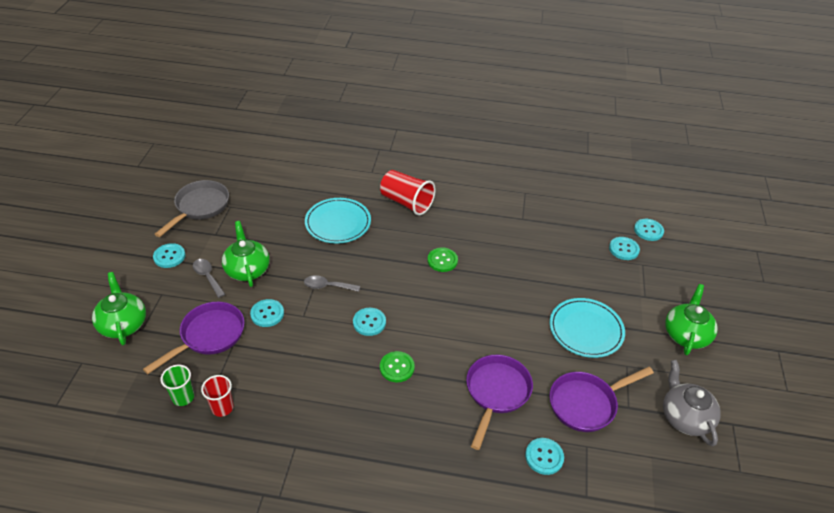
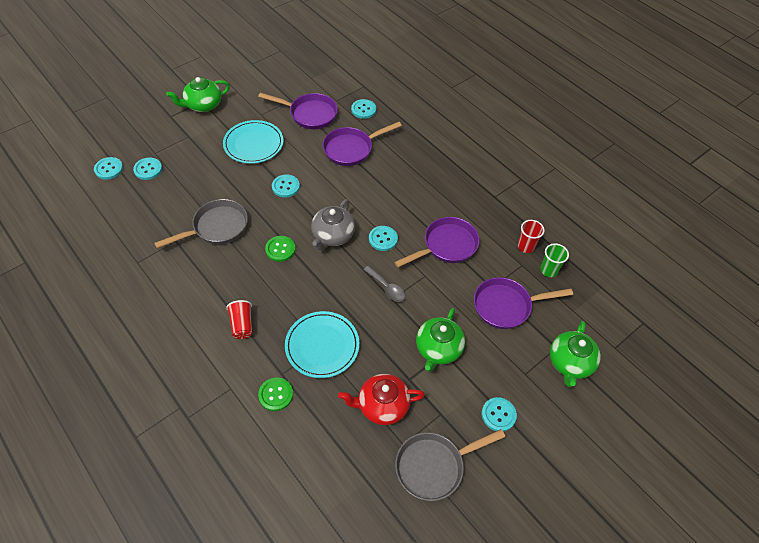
camera: 140 degrees left, 10 degrees up
(207, 277) = (476, 365): grey spoon -> none
(262, 216) = (382, 405): none -> red teapot
(267, 314) = (450, 295): turquoise button -> turquoise button (285, 187)
(305, 354) = (446, 246): none -> purple pan
(397, 367) = (394, 199): green button -> green button (276, 394)
(406, 202) = (242, 325): red cup -> red cup, size x0.61
(509, 244) = (216, 227): none -> grey pan
(685, 417) = (270, 79): grey teapot -> grey teapot (333, 235)

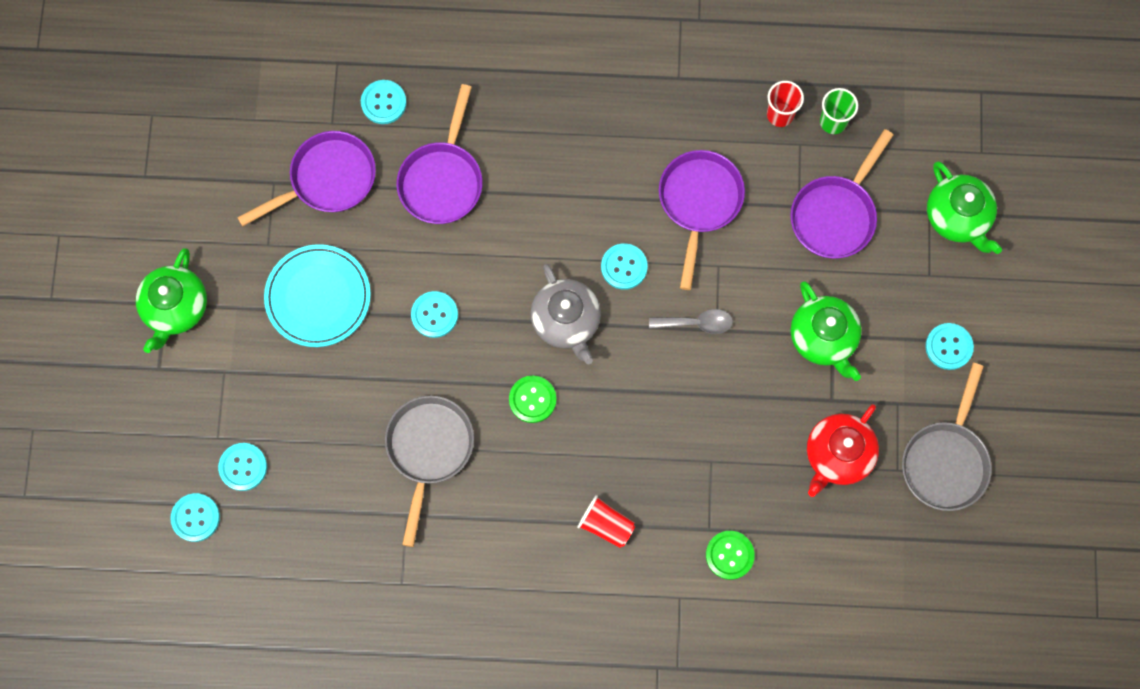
camera: 45 degrees left, 20 degrees up
(322, 346) = (711, 458): turquoise plate -> none

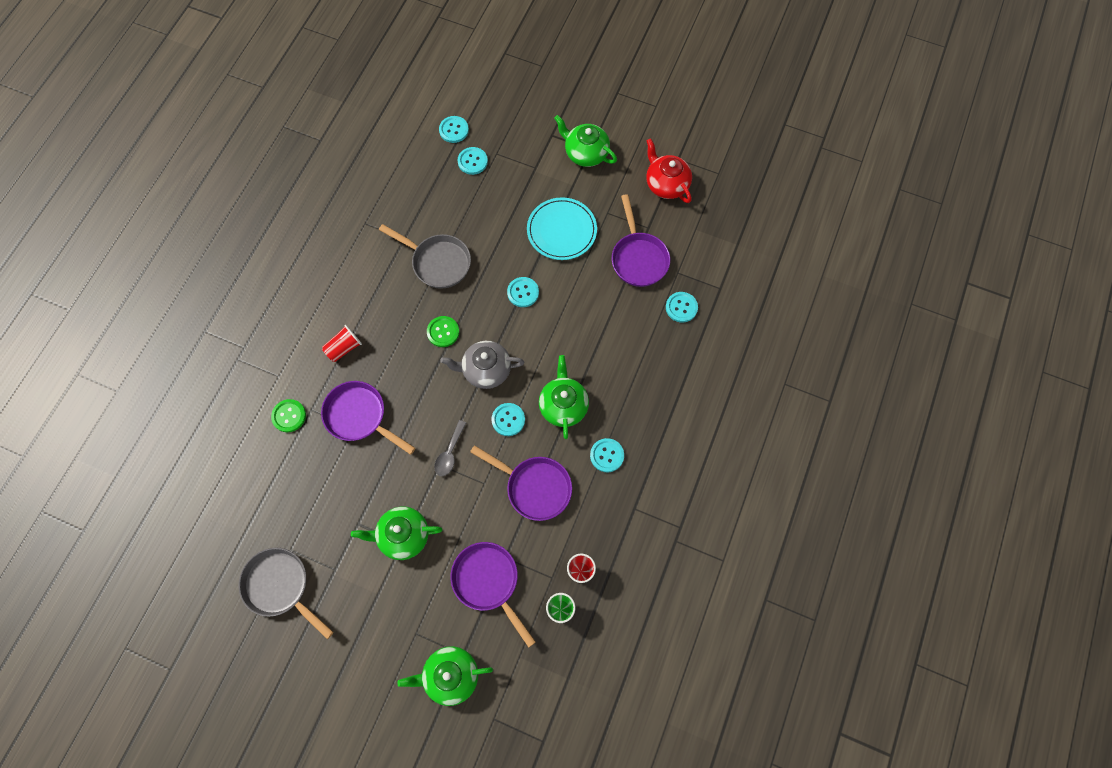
camera: 110 degrees right, 5 degrees down
(442, 180) = (613, 326): purple pan -> purple pan (359, 416)
(578, 205) = (563, 405): none -> green teapot
(837, 455) = (319, 512): red teapot -> red teapot (666, 184)
(948, 347) = (358, 624): turquoise button -> turquoise button (607, 455)

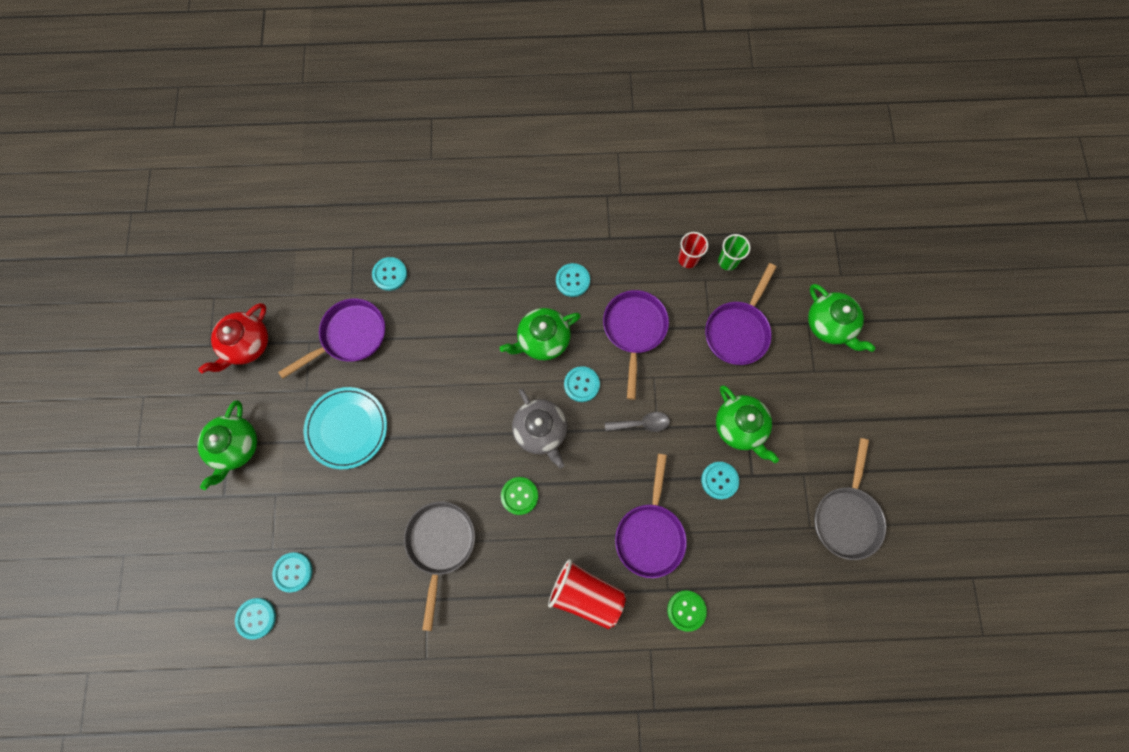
camera: 115 degrees left, 5 degrees up
(344, 348) = (586, 594): red cup -> red cup, size x1.64
(523, 292) = (438, 434): turquoise button -> turquoise button (719, 480)

